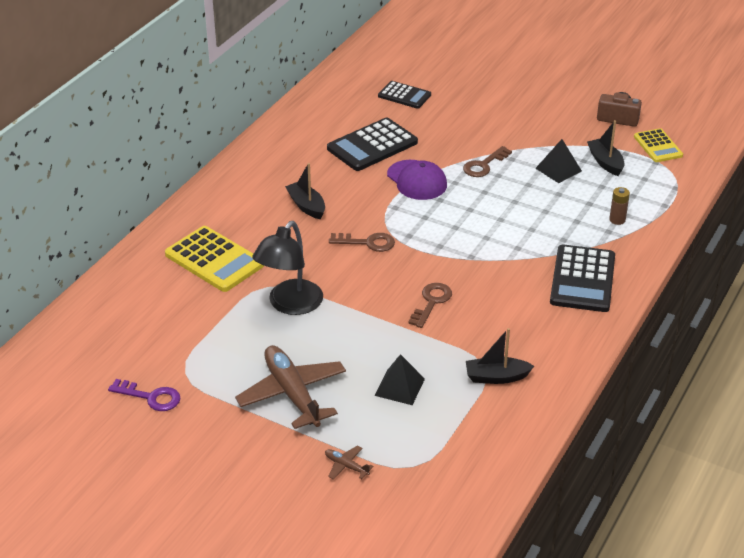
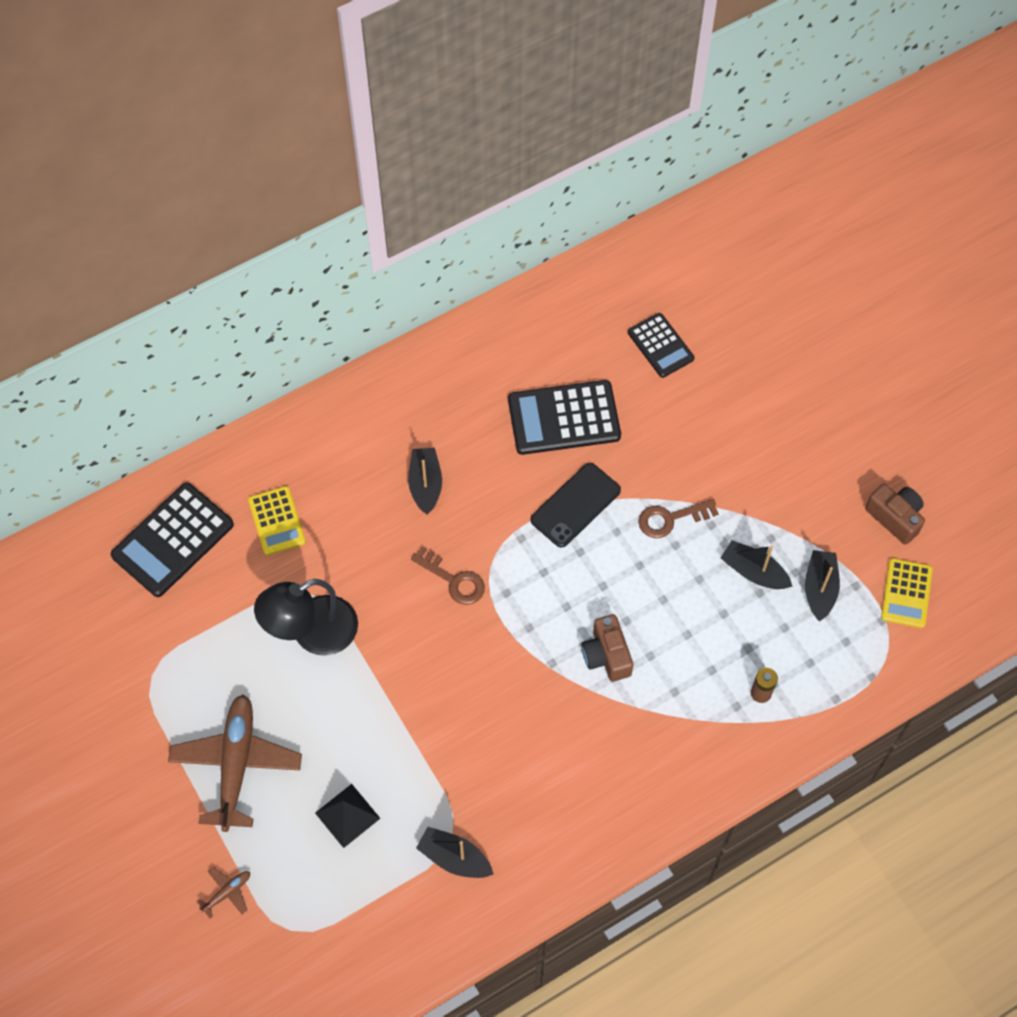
camera: 30 degrees right, 25 degrees up
(151, 397) = (100, 692): purple key -> none
(214, 260) = (277, 521): yellow calculator -> yellow calculator, size x0.61
(346, 466) = (227, 892): brown plane -> brown plane turned 75 degrees clockwise
(417, 180) = (575, 505): purple cap -> black phone
(431, 302) = (461, 710): brown key -> none
(503, 239) = (606, 655): none -> brown camera
(558, 169) = (754, 572): black pyramid -> black boat
(582, 279) = (650, 766): black calculator -> black calculator (173, 540)

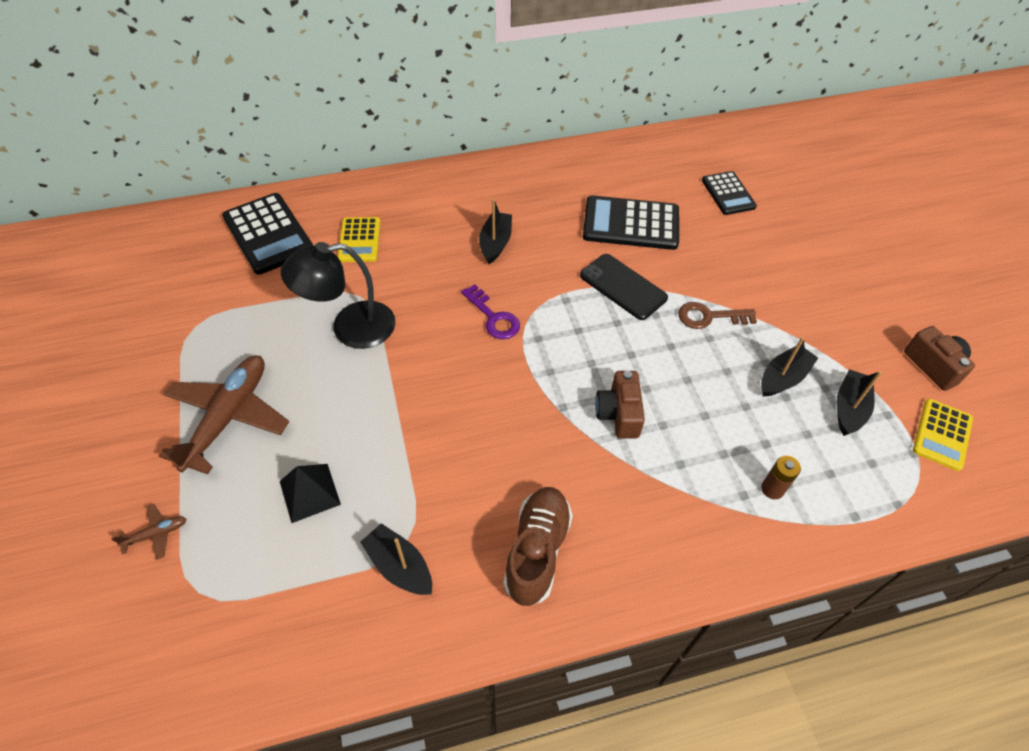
camera: 15 degrees right, 10 degrees down
(173, 540) = (268, 234): black calculator -> black calculator turned 90 degrees counterclockwise
(454, 580) = (493, 317): brown key -> purple key
(568, 810) = (537, 551): none -> brown shoe
(575, 505) = (623, 287): black phone -> black phone turned 75 degrees clockwise
(754, 572) = (783, 378): black boat -> black boat turned 90 degrees clockwise

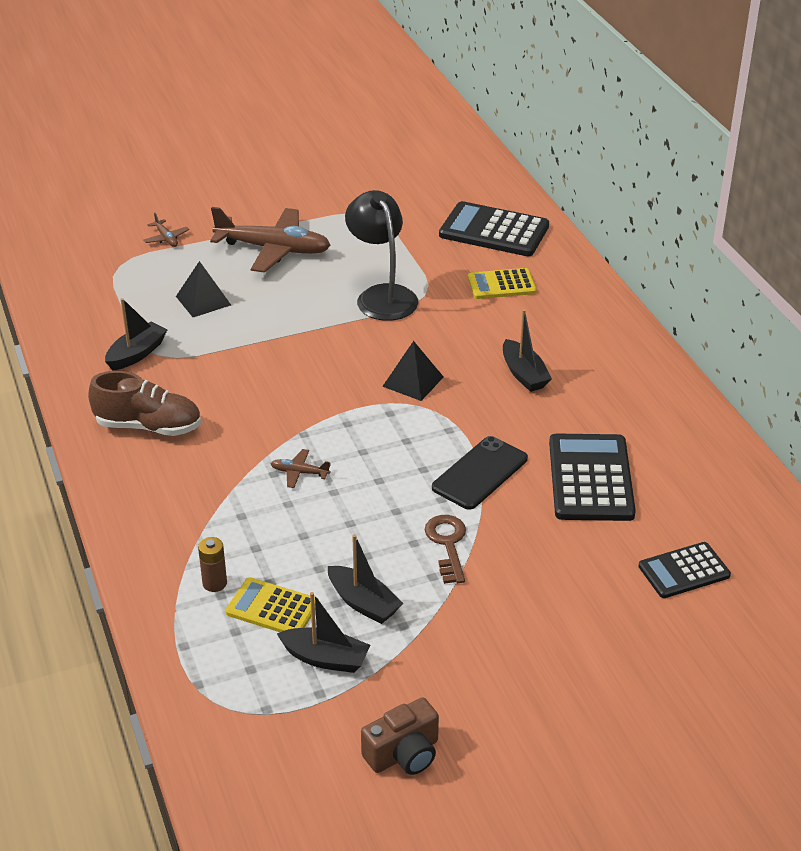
camera: 85 degrees right, 15 degrees down
(268, 234) = (494, 231): black calculator -> black calculator turned 60 degrees clockwise
(493, 317) = (413, 381): purple key -> black pyramid
(495, 243) = (524, 374): black boat -> black boat turned 60 degrees clockwise
(619, 414) = (299, 473): brown camera -> brown plane
(942, 434) = (295, 742): yellow calculator -> yellow calculator (272, 608)

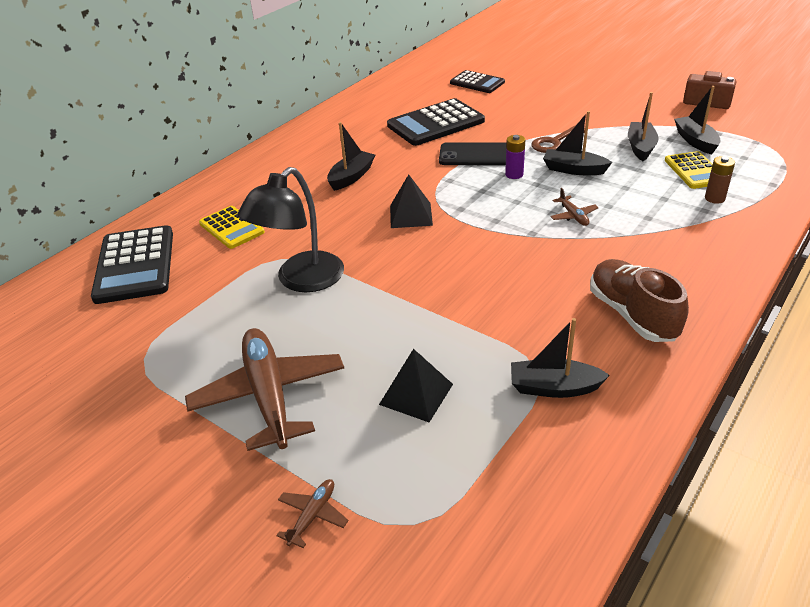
camera: 120 degrees left, 0 degrees up
(376, 522) = (573, 169): none -> black boat
(413, 476) = (514, 174): none -> purple battery

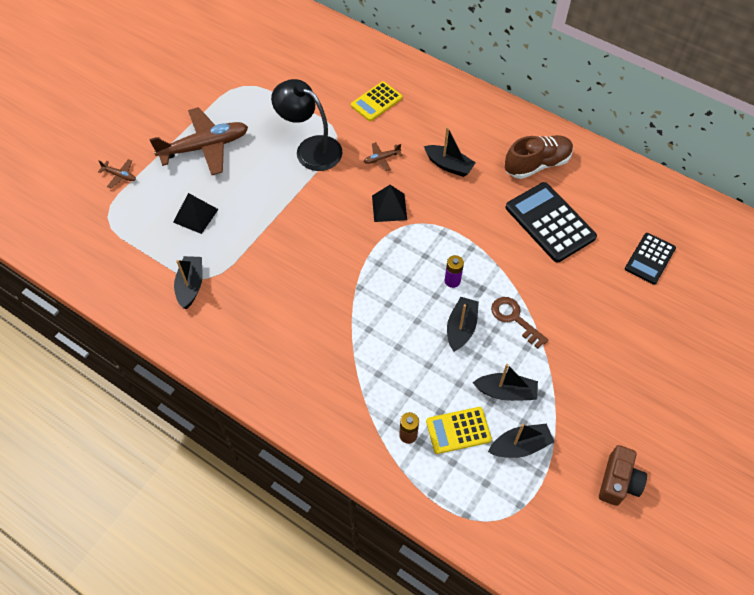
camera: 85 degrees right, 20 degrees up
(135, 265) = (335, 60): black calculator -> none
(478, 155) = (487, 255): black phone -> none
(573, 216) = (383, 319): brown plane -> brown plane (381, 159)
(632, 314) = (254, 340): brown shoe -> brown shoe (537, 164)

